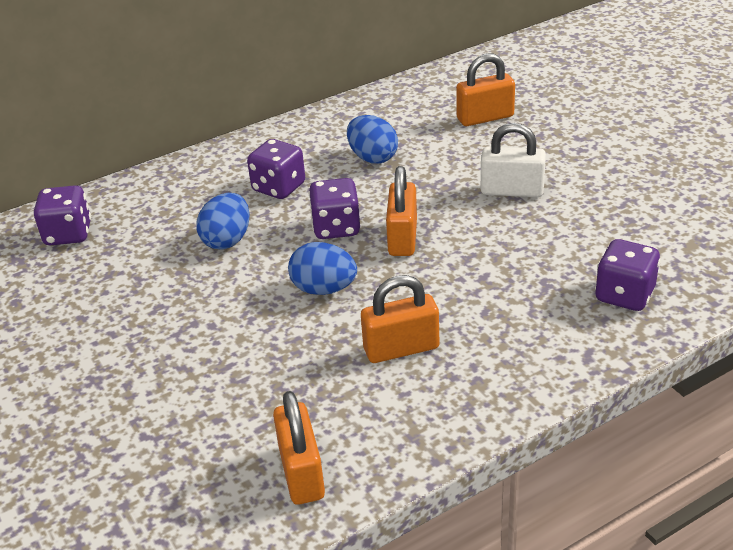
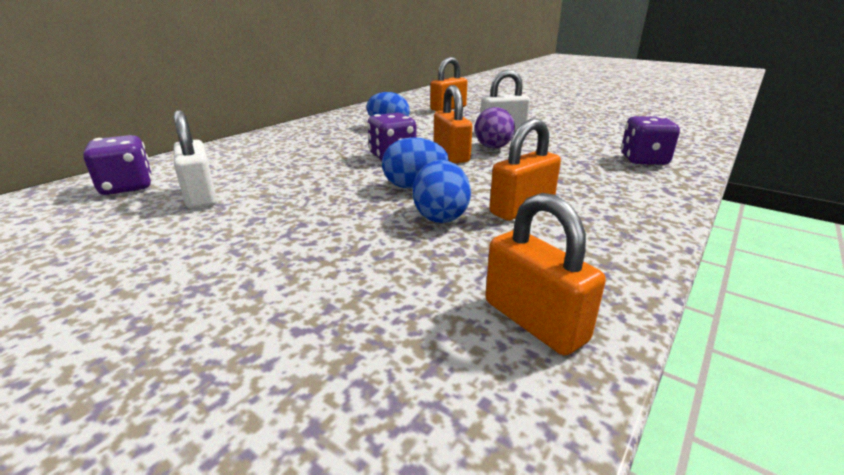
camera: 25 degrees left, 10 degrees down
(125, 263) = (200, 196): none -> white padlock
(227, 240) = (300, 172): blue egg -> blue egg (440, 216)
(279, 187) = (326, 144): purple dice -> none
(464, 231) = (493, 148): none -> purple egg

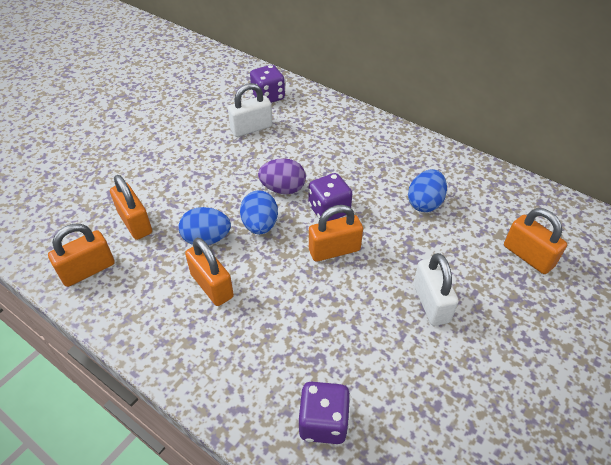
camera: 90 degrees right, 20 degrees up
(404, 281) = (135, 223): none -> orange padlock
(493, 148) = (359, 285): purple egg -> purple egg (283, 189)

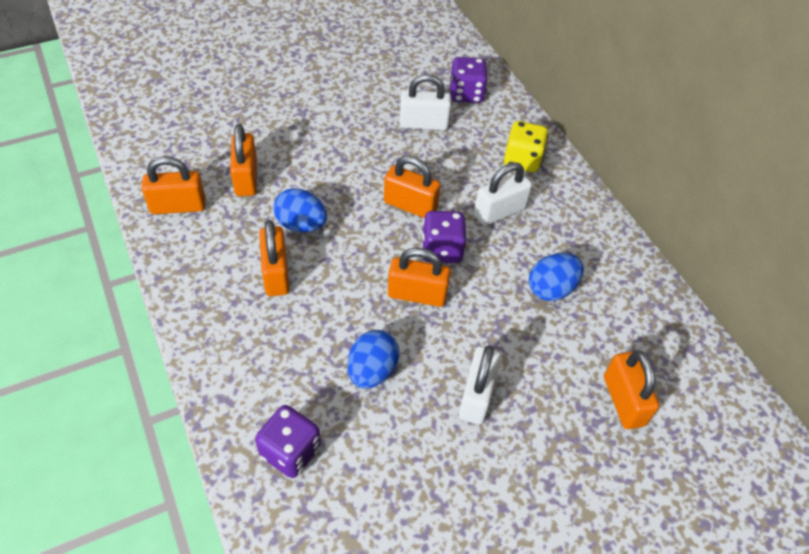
camera: 25 degrees right, 5 degrees up
(260, 225) = (361, 234): blue egg -> blue egg (372, 371)
(283, 189) = (410, 205): purple egg -> orange padlock
(340, 126) = (522, 160): none -> yellow dice
(350, 166) = (499, 211): none -> white padlock

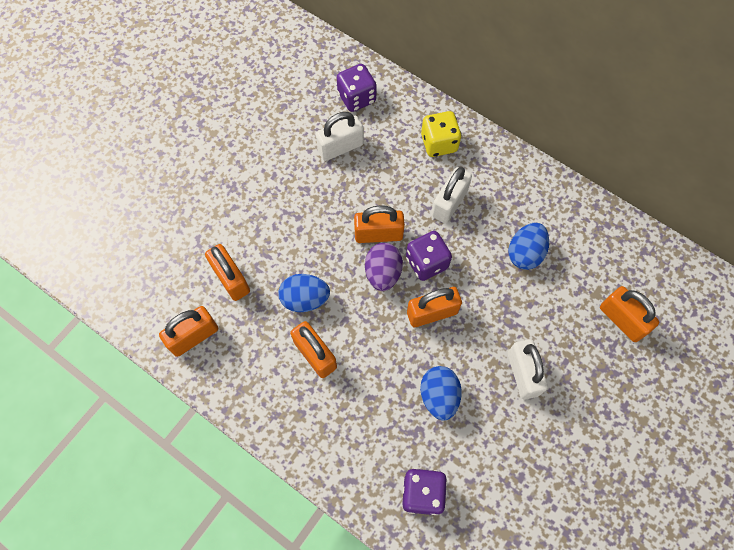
camera: 25 degrees left, 15 degrees up
(391, 238) = (383, 273): none -> purple egg

